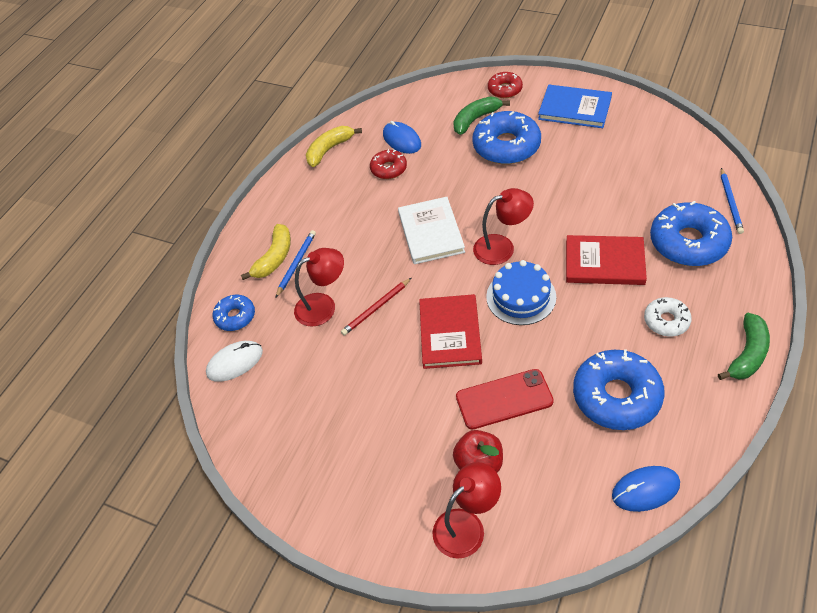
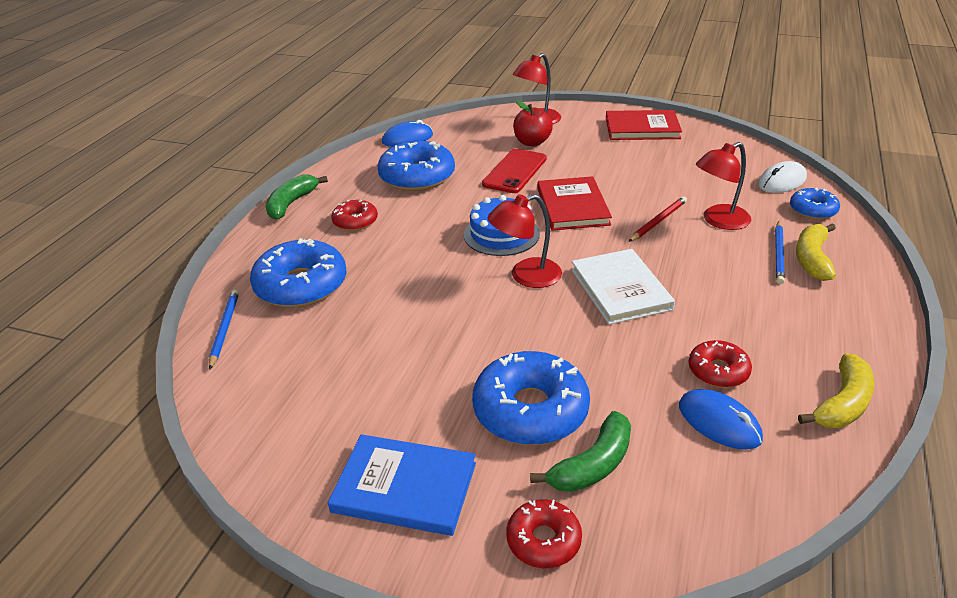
camera: 170 degrees right, 15 degrees down
(504, 399) = (514, 171): red phone -> red phone turned 45 degrees counterclockwise
(604, 262) = (405, 264): red book -> red book (642, 128)
(666, 321) = (355, 221): white donut -> red donut

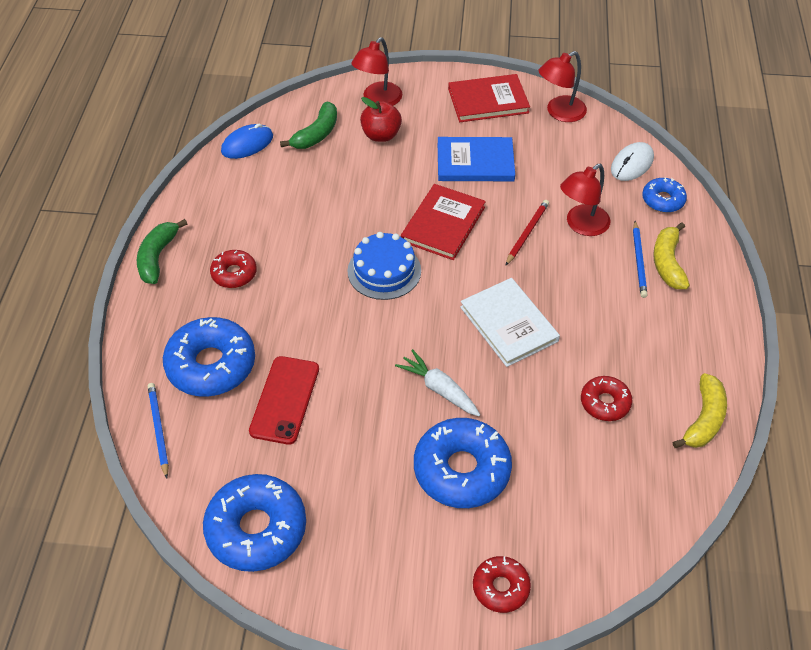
camera: 15 degrees left, 15 degrees up
(404, 487) = (381, 563): blue book -> blue book (475, 162)
(417, 177) = (276, 201): blue donut -> blue donut (256, 529)
(514, 171) = (374, 181): red phone -> red phone (284, 400)
(526, 276) = (420, 321): red lamp -> red lamp (559, 113)
(527, 334) = (439, 389): none -> white carrot
(572, 206) = (443, 224): red book -> red book turned 45 degrees clockwise
(593, 464) = (523, 513): green banana -> green banana (316, 134)
(719, 422) = (613, 455): blue mouse -> none

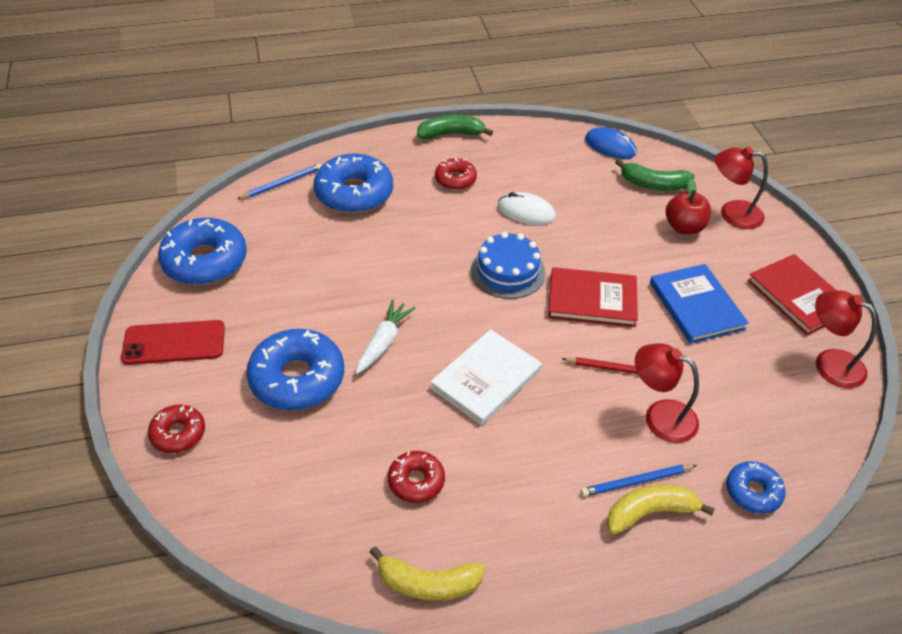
camera: 70 degrees right, 5 degrees down
(284, 400) = (334, 244): red phone -> red phone (174, 343)
(632, 164) = (794, 449): white mouse -> white mouse (526, 212)

